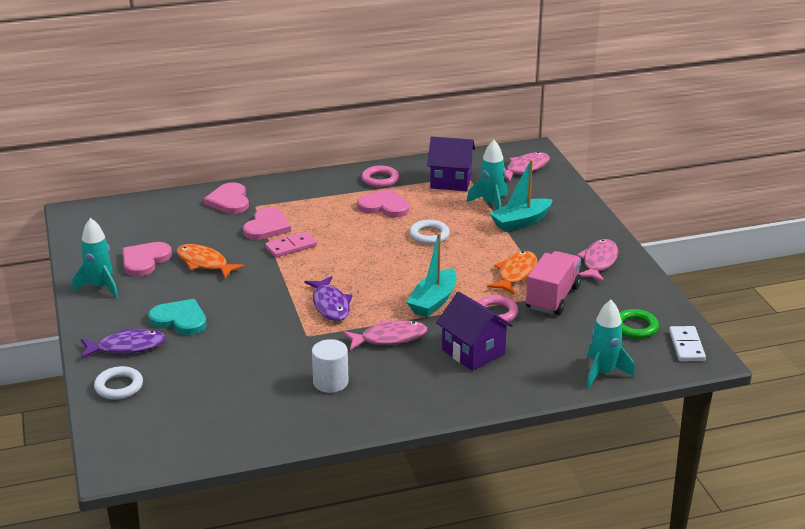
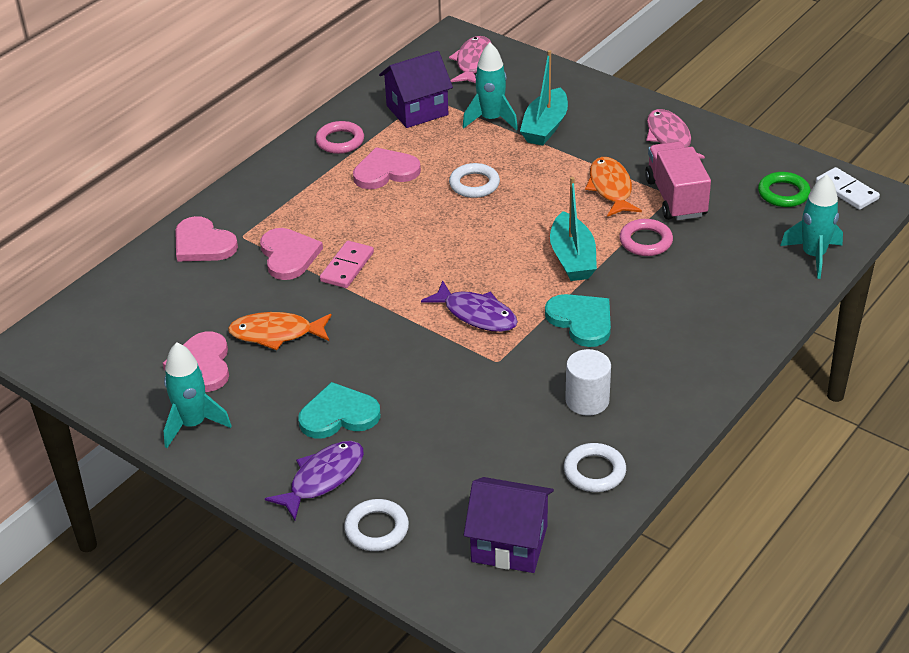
camera: 35 degrees left, 10 degrees up
(280, 422) = (594, 471): none -> white ring
(389, 338) = (581, 321): pink fish -> turquoise heart
(473, 352) = (676, 294): purple house -> purple house (509, 544)

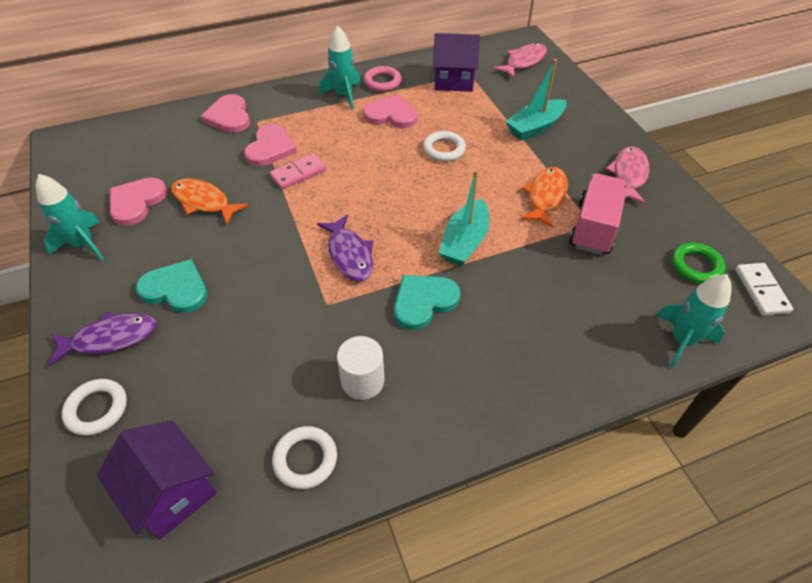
camera: 30 degrees right, 10 degrees up
(491, 119) = (499, 106): turquoise rocket -> turquoise rocket (344, 95)
(581, 321) = (423, 301): turquoise heart -> turquoise heart turned 120 degrees counterclockwise
(645, 241) = (537, 255): pink ring -> none

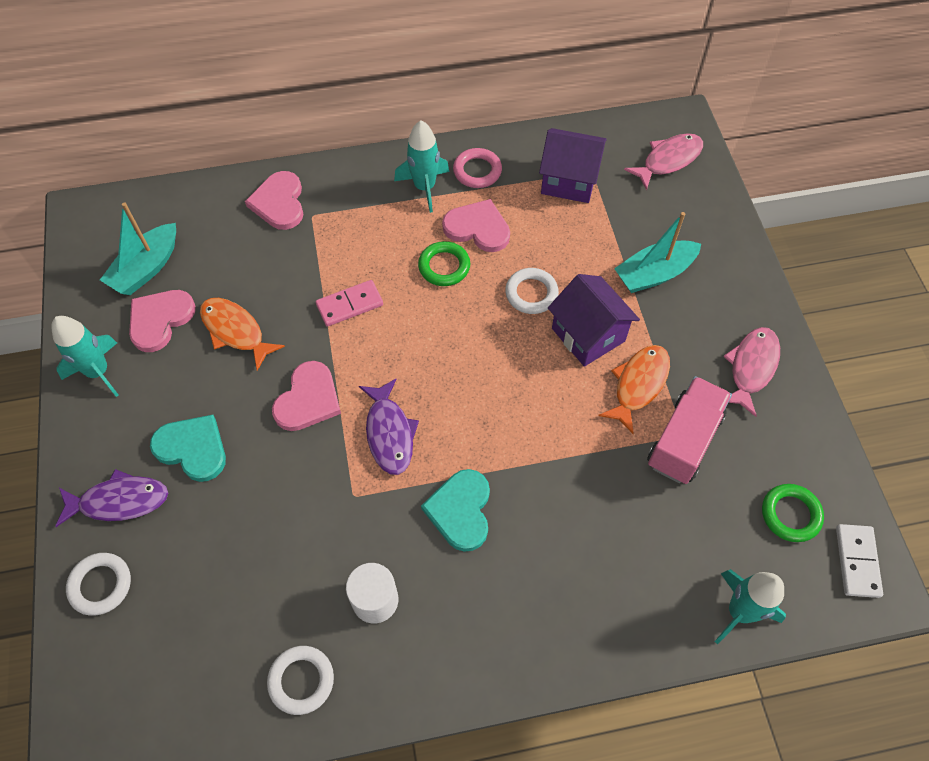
camera: 10 degrees right, 10 degrees up
(171, 492) = (166, 692): purple house -> purple house (588, 334)
(270, 148) = (322, 260): pink heart -> pink heart (308, 399)
(370, 141) = (444, 266): none -> green ring
(423, 301) = (460, 510): turquoise heart -> turquoise heart turned 60 degrees counterclockwise
(464, 242) = (525, 436): turquoise boat -> turquoise boat (146, 268)

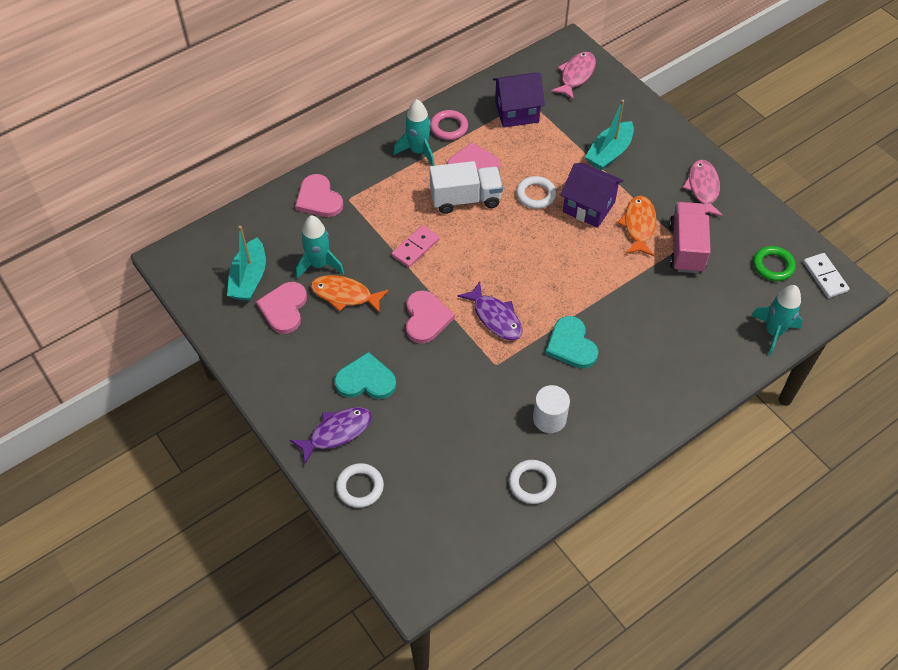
camera: 25 degrees left, 5 degrees down
(98, 372) = (262, 359): turquoise rocket -> turquoise rocket (319, 265)
(444, 266) = (465, 199): green ring -> white truck

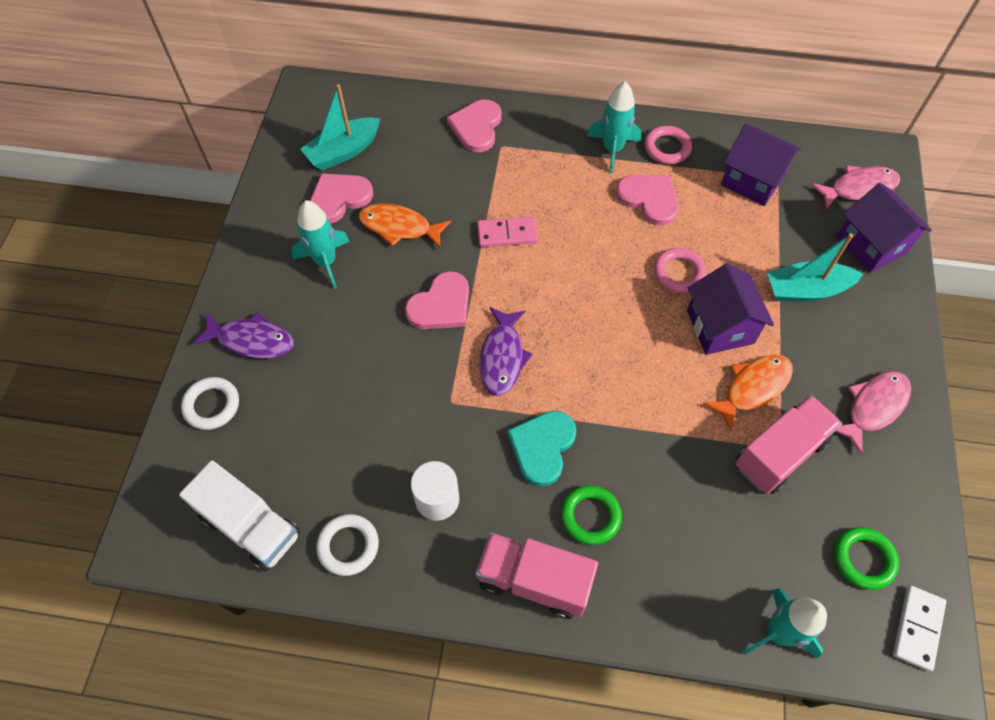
camera: 45 degrees right, 5 degrees up
(319, 265) = (410, 184): turquoise rocket -> turquoise rocket (325, 262)
(345, 295) = (399, 227): orange fish -> orange fish turned 45 degrees counterclockwise
(366, 380) = (327, 316): turquoise heart -> none
(465, 199) = (605, 225): white truck -> white truck (251, 526)
(535, 195) = (678, 273): white ring -> pink ring
(615, 103) = (871, 245): none -> purple house
(634, 357) = (590, 516): none -> green ring
(643, 412) = (534, 581): none -> pink truck

